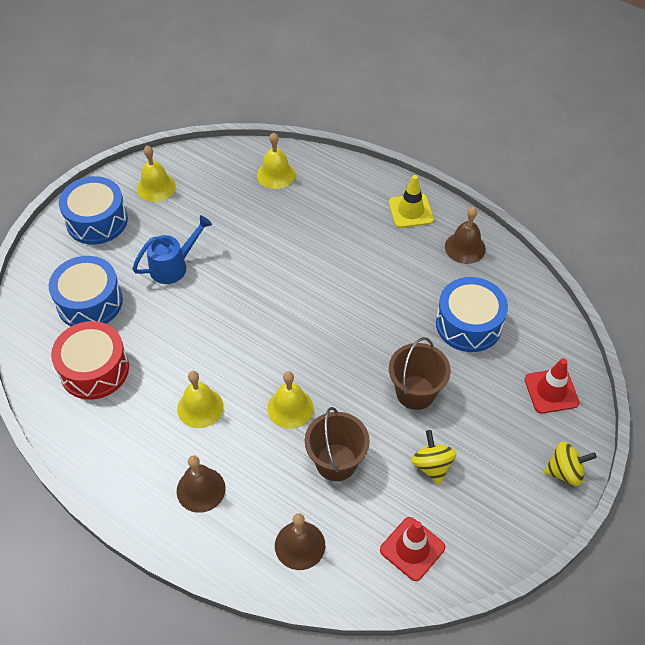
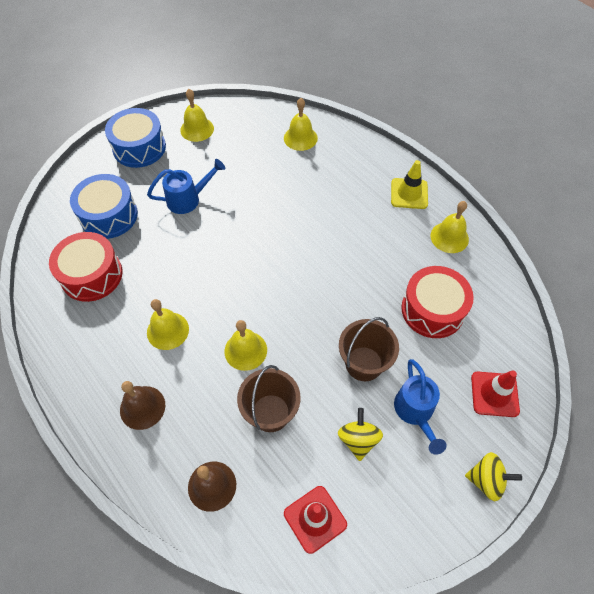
camera: 15 degrees right, 5 degrees up
(465, 247) = (449, 237): brown bell -> yellow bell
(468, 324) = (432, 310): blue drum -> red drum
(480, 426) = (415, 411): none -> blue watering can

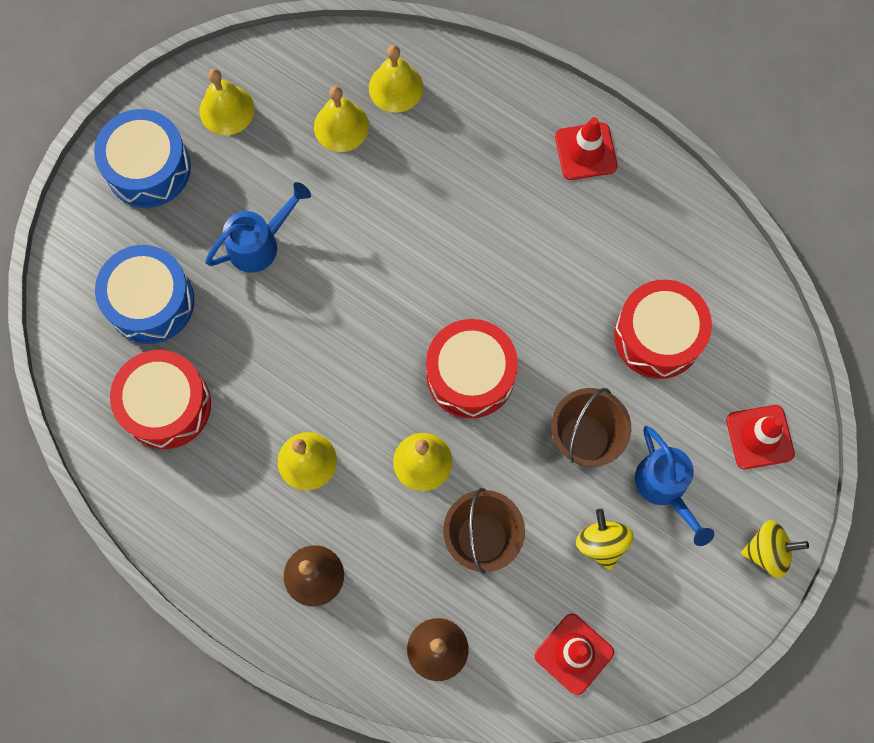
camera: 15 degrees left, 15 degrees up
(296, 304) = (470, 375): none -> red drum
(409, 193) = (585, 151): yellow traffic cone -> red traffic cone
(449, 237) = (659, 213): yellow bell -> yellow bell (341, 126)

